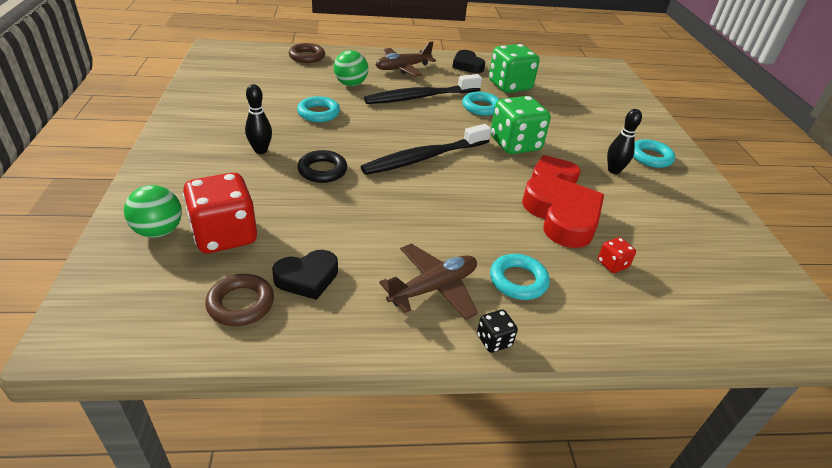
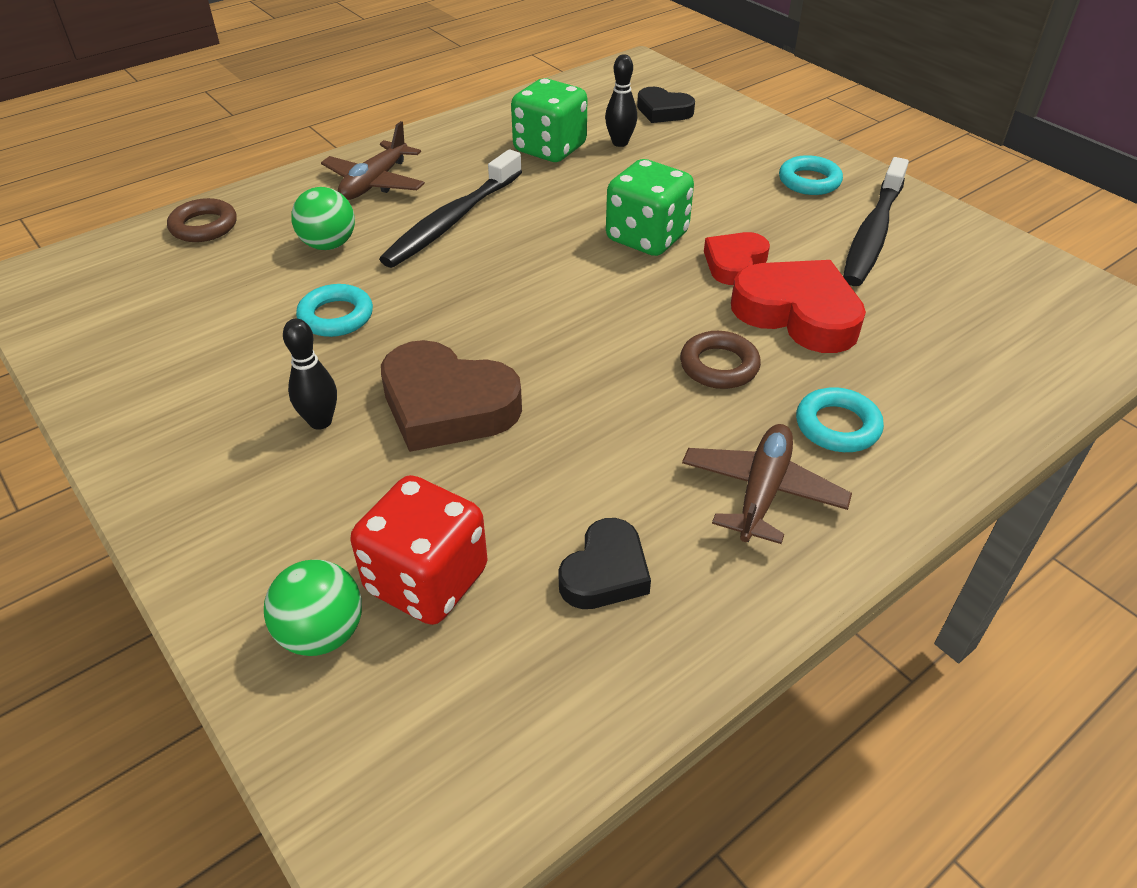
camera: 30 degrees left, 5 degrees up
(241, 304) = (565, 661): brown ring -> brown ring (719, 366)
(322, 170) = (447, 406): black ring -> brown heart
(424, 158) = (559, 314): black toothbrush -> black toothbrush (873, 233)
(467, 65) = (460, 139): black heart -> black heart (663, 111)
(481, 107) = (548, 200): turquoise ring -> none
(494, 340) = (888, 516): black dice -> none
(612, 264) = (905, 348): red dice -> none
(614, 170) = (790, 220): black bowling pin -> black bowling pin (620, 143)

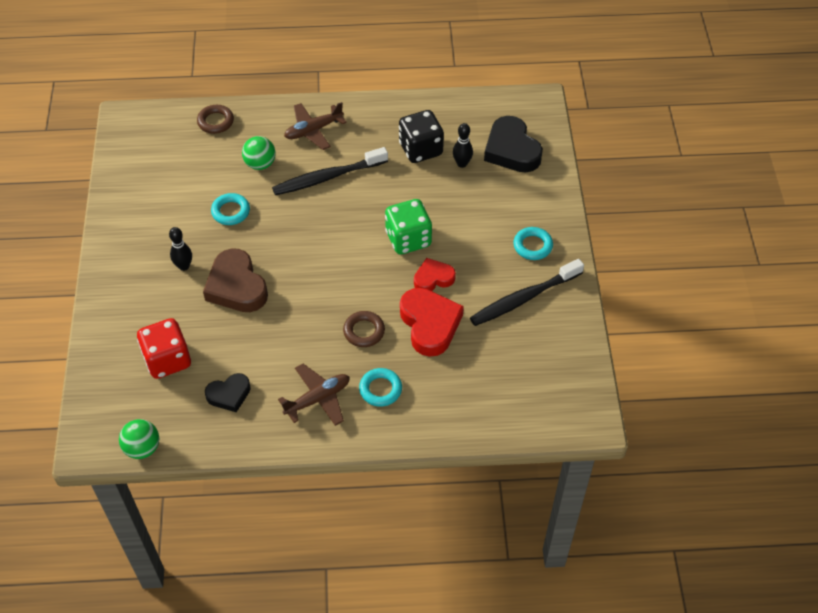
camera: 35 degrees right, 10 degrees up
(322, 633) = (120, 359): green ball -> green ball (142, 448)
(550, 149) = (420, 149): green dice -> black dice
(663, 111) = (511, 150): black heart -> black heart, size x1.68

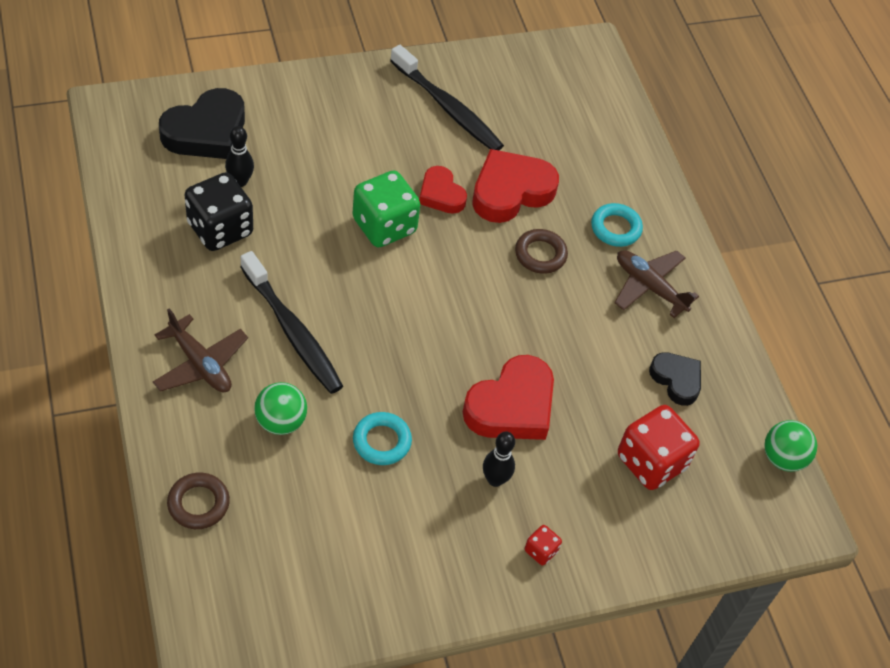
camera: 110 degrees left, 0 degrees up
(125, 281) = (541, 551): none -> red dice
(236, 286) = (511, 406): brown heart -> red heart
(532, 246) = (366, 103): turquoise ring -> none

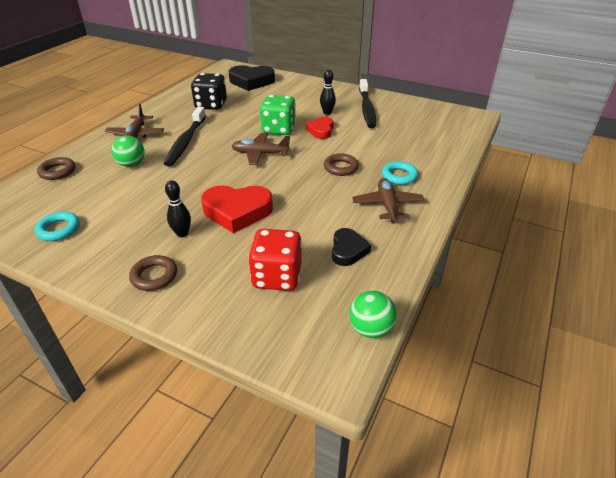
camera: 50 degrees right, 15 degrees down
(240, 181) = (241, 97): black bowling pin -> black bowling pin (327, 113)
(382, 441) = (158, 191): turquoise ring -> turquoise ring (59, 229)
(419, 291) = (260, 154): none -> brown plane
(510, 191) = (358, 142): red heart -> none
(541, 551) = (154, 276): red dice -> brown ring

